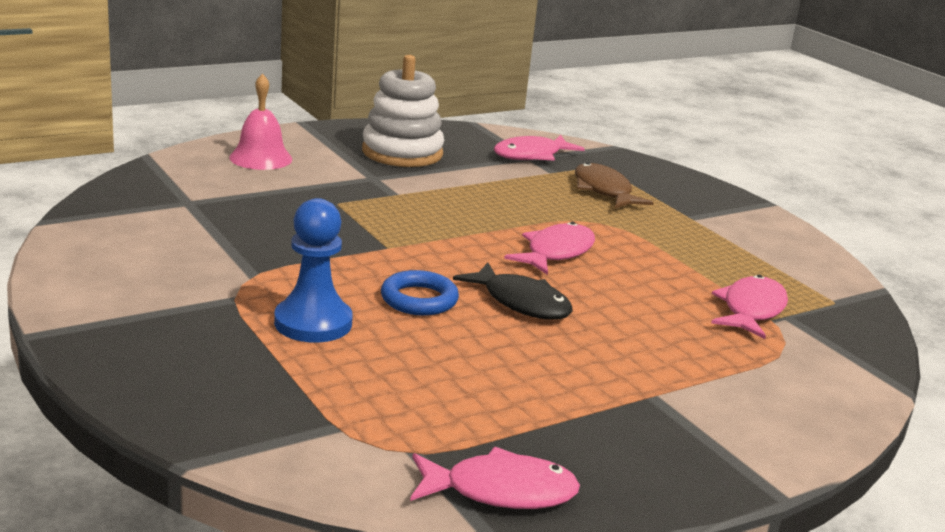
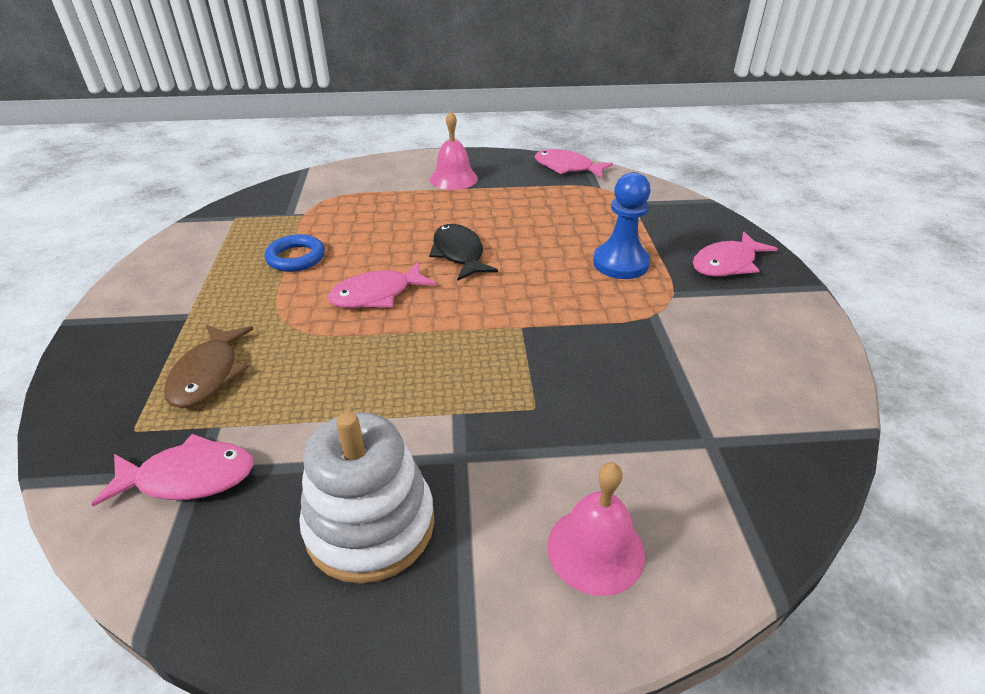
camera: 150 degrees left, 15 degrees up
(419, 299) = (532, 269): blue ring -> blue ring (296, 257)
(668, 418) = (453, 178): none -> pink bell
(751, 310) = (305, 222): pink fish -> pink fish (727, 264)

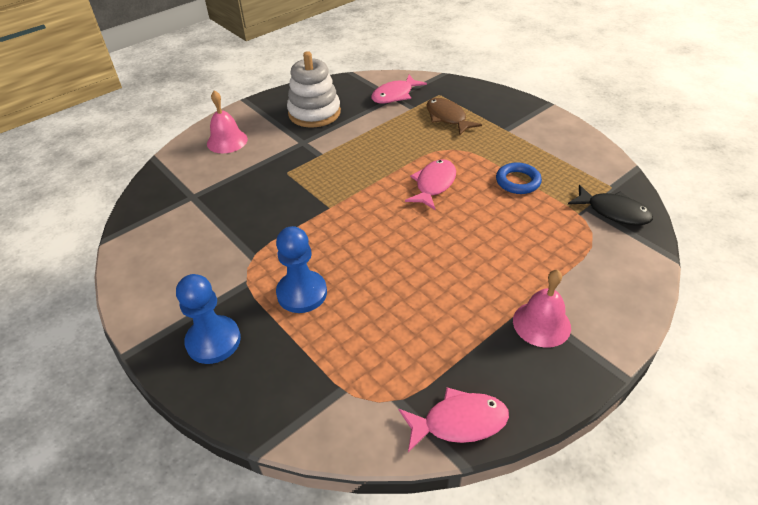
camera: 145 degrees right, 5 degrees up
(459, 254) = (425, 238): black fish -> black fish (613, 212)
(727, 264) = (213, 341): pink fish -> blue pawn

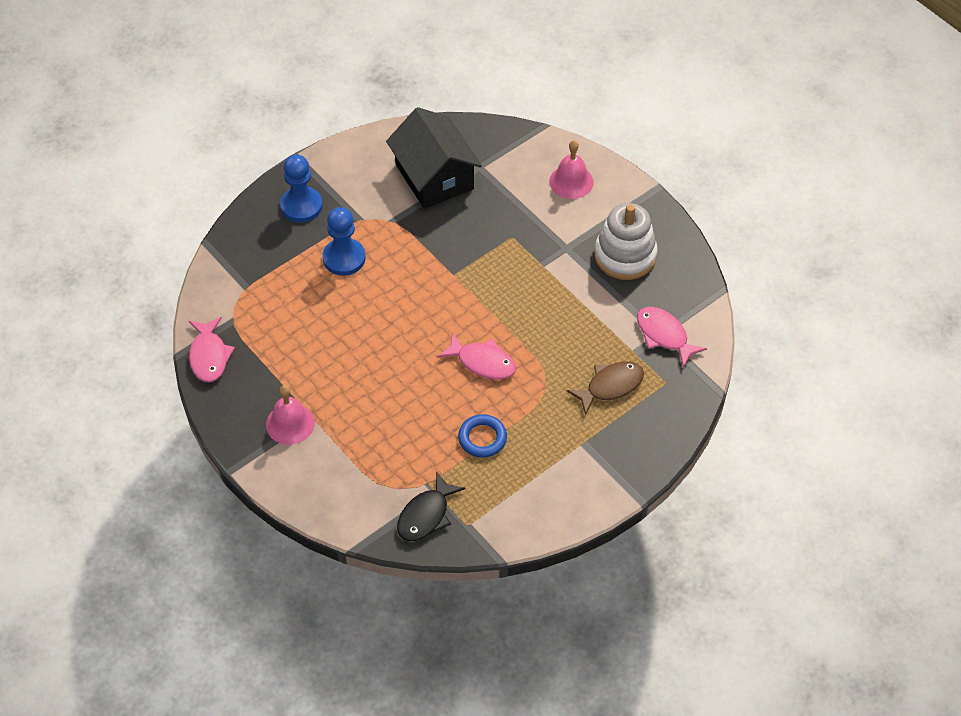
camera: 90 degrees right, 10 degrees up
(197, 227) = (434, 177): none -> black house

